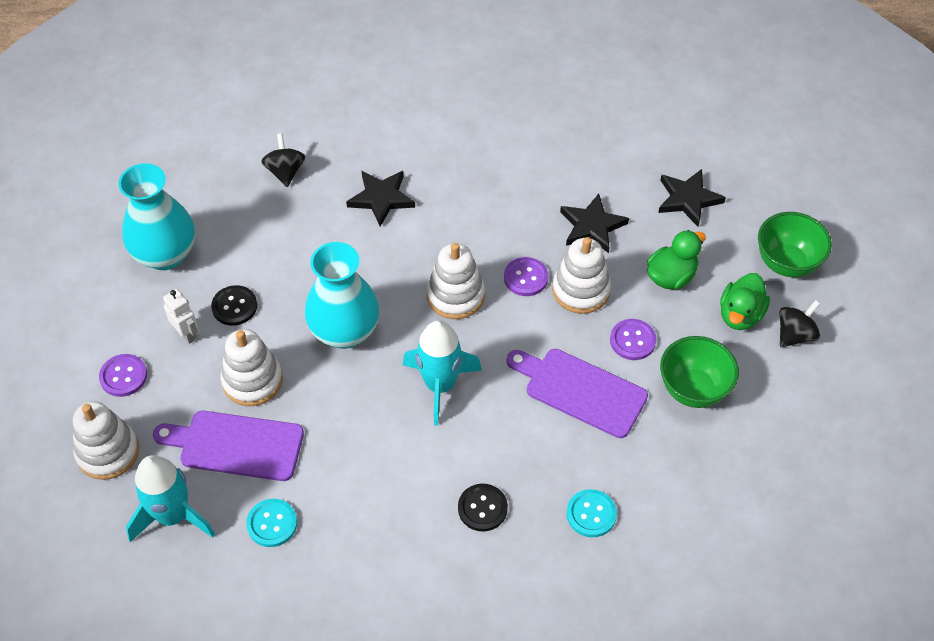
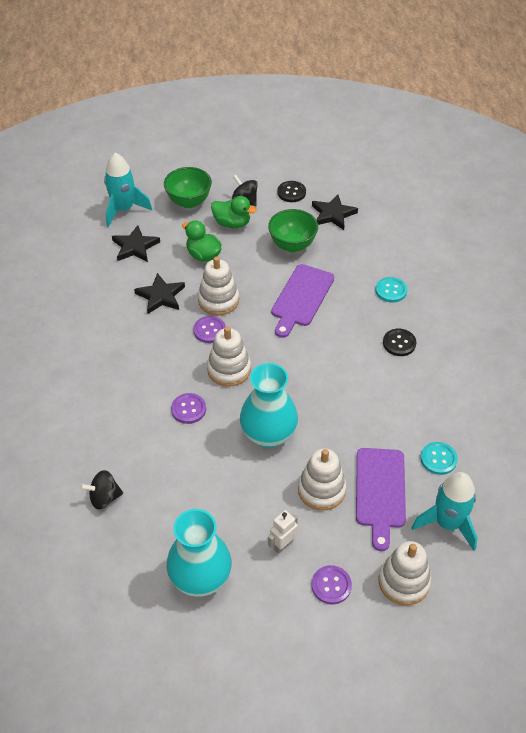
camera: 95 degrees left, 5 degrees down
(234, 306) = (252, 514): black button -> black button (291, 192)
(381, 198) = (135, 424): black star -> black star (333, 214)
(440, 385) = (308, 372): turquoise rocket -> turquoise rocket (124, 209)
(632, 340) = (258, 273): purple button -> purple button (188, 409)

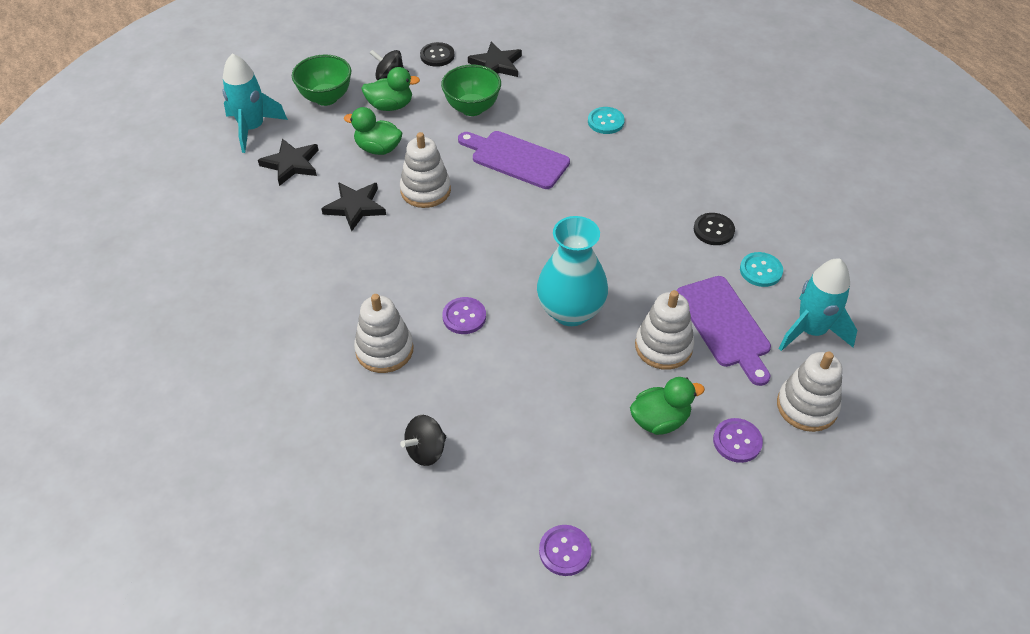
camera: 25 degrees left, 0 degrees up
(200, 578) = (593, 493): turquoise vase -> none
(209, 330) = (435, 225): purple button -> purple button (565, 551)
(229, 369) = (483, 258): white stacking toy -> white stacking toy (384, 350)
(283, 545) = (660, 420): white robot -> green duck
(301, 298) = (516, 159): purple cutting board -> purple cutting board turned 120 degrees clockwise
(399, 343) = (647, 170): black button -> black button (713, 230)

